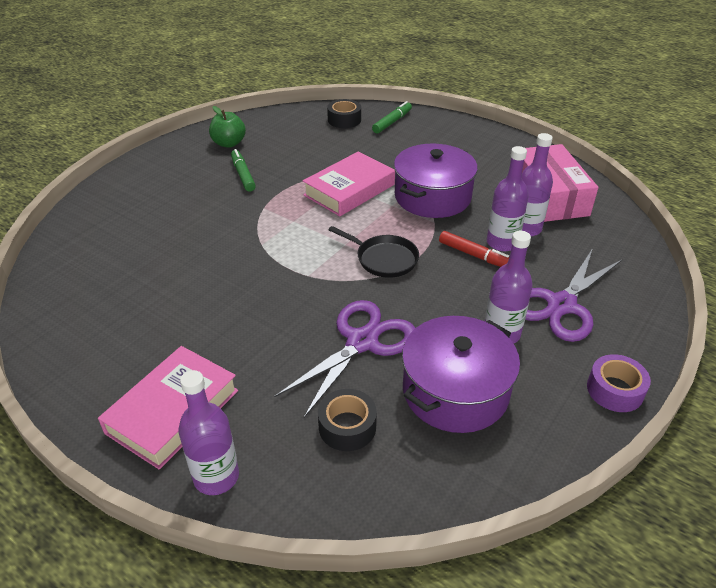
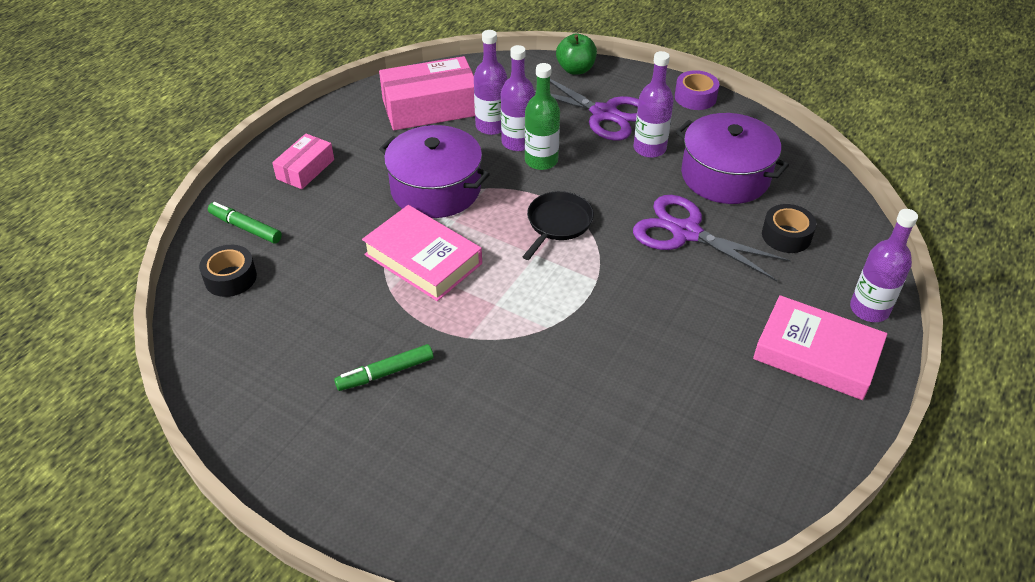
camera: 95 degrees left, 5 degrees up
(229, 143) = (290, 407): green apple -> green apple (575, 69)
(456, 140) = (305, 169): none -> pink box
(474, 255) = (541, 161): red marker -> green bottle

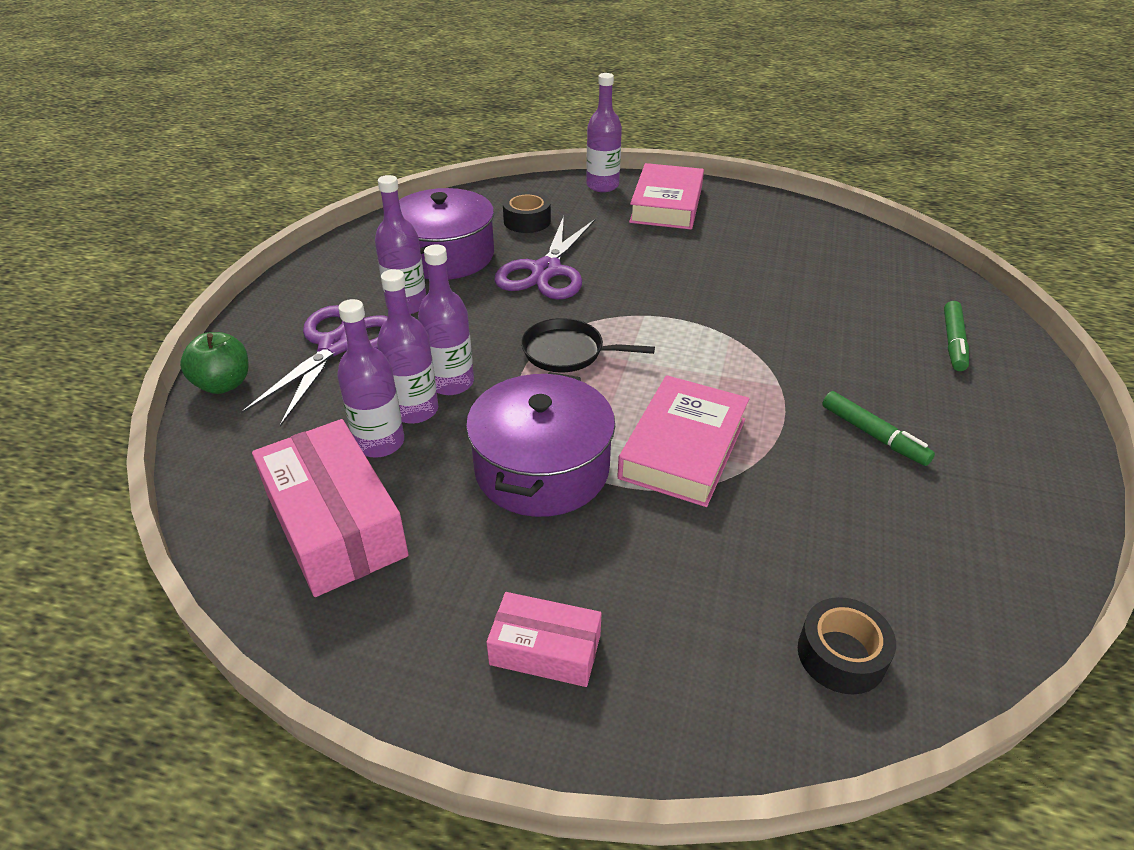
camera: 105 degrees left, 5 degrees down
(245, 228) = (726, 683): green marker -> green marker (953, 342)
(541, 161) = (451, 383): green bottle -> purple bottle
(695, 97) = (295, 283): purple tape -> none

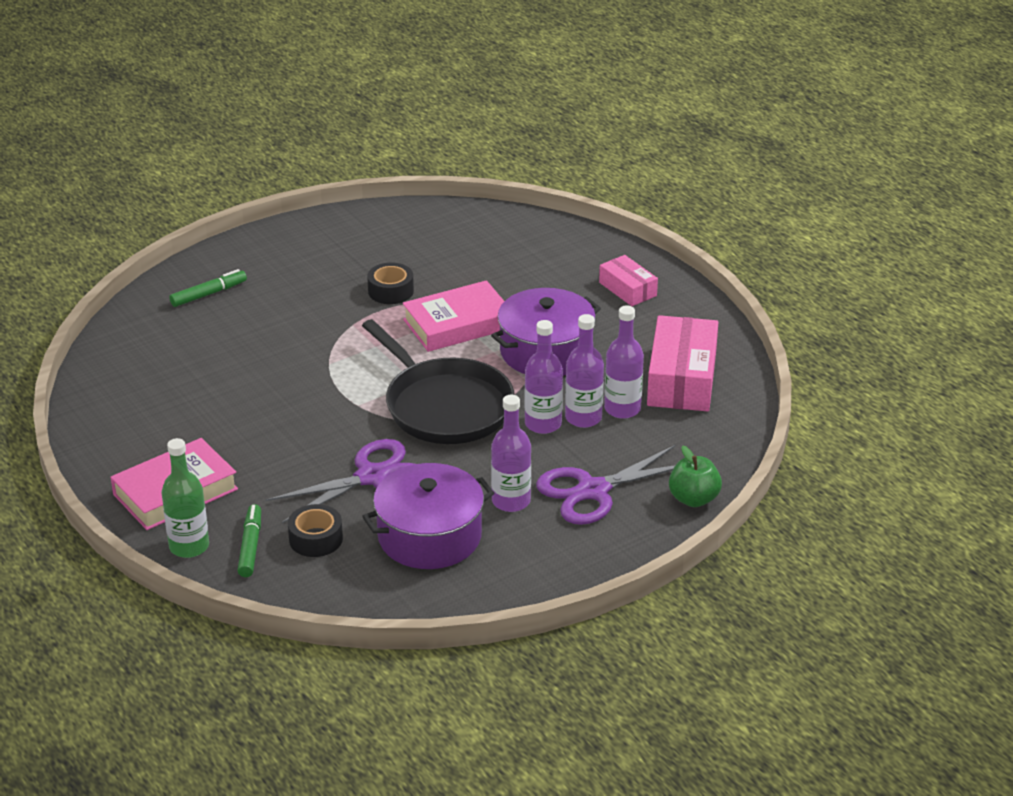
camera: 140 degrees left, 5 degrees down
(567, 352) = (445, 406): black pan -> black pan, size x1.88
(602, 186) = (189, 546): purple bottle -> green bottle
(841, 655) = (509, 234): black tape -> black tape (390, 291)
(873, 435) = (350, 281): green marker -> green marker (250, 546)

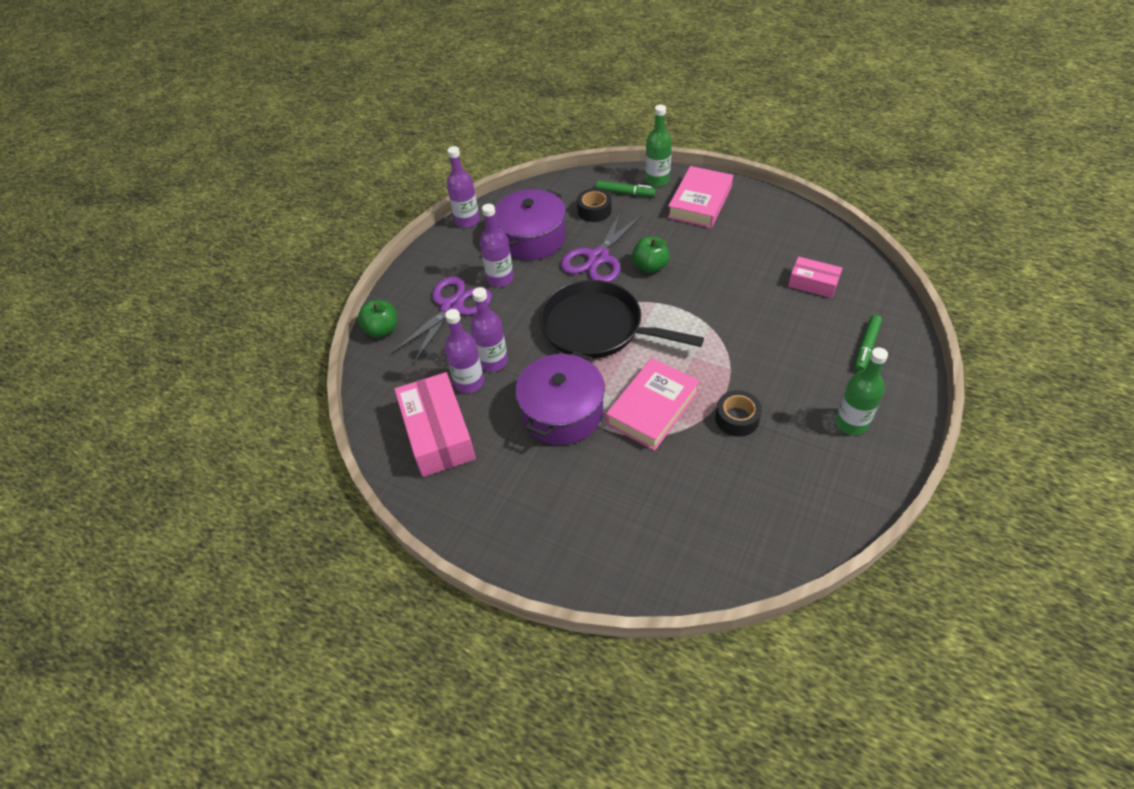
camera: 155 degrees right, 15 degrees up
(250, 546) = (625, 193): green marker -> green marker turned 45 degrees counterclockwise
(299, 255) = (851, 423): none -> green bottle
(323, 442) = (650, 266): none -> green apple
(543, 424) = (518, 344): purple bottle -> purple bottle (467, 220)
(627, 289) = (540, 524): pink box -> pink box (813, 283)

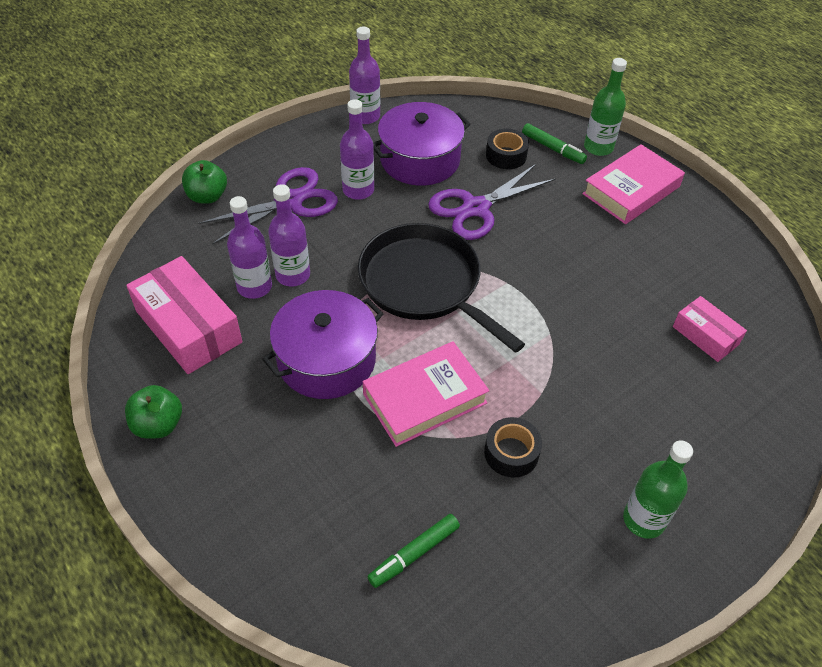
camera: 20 degrees right, 0 degrees up
(438, 434) = (188, 327): pink box -> pink box turned 45 degrees counterclockwise
(650, 266) = (527, 240): green apple -> green apple (158, 425)
(866, 347) = (722, 437): green marker -> green marker (414, 554)

